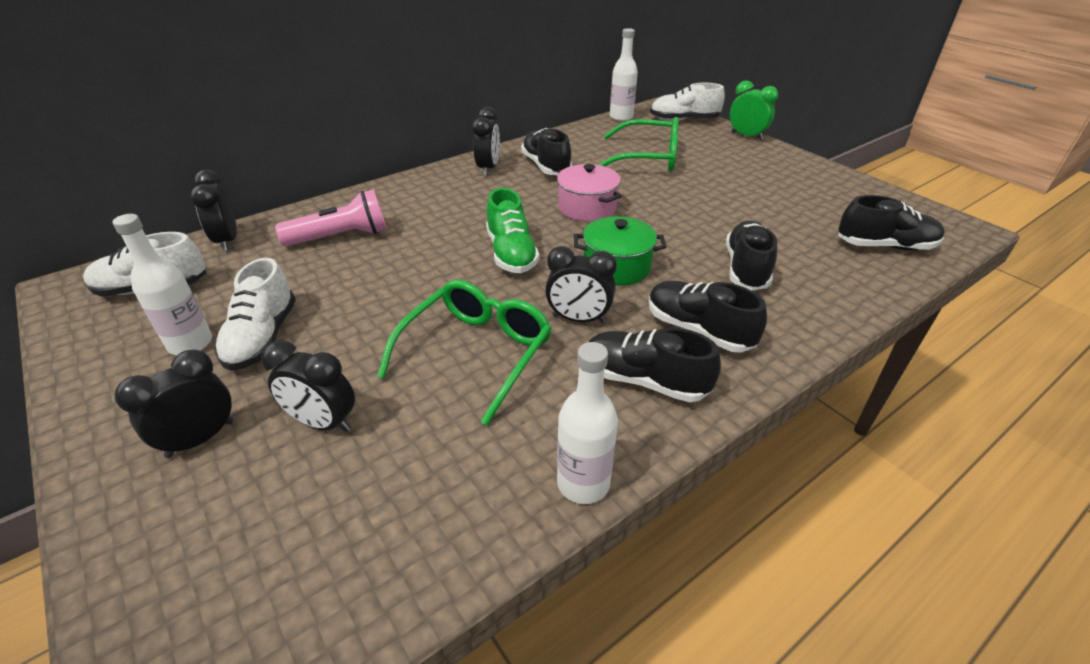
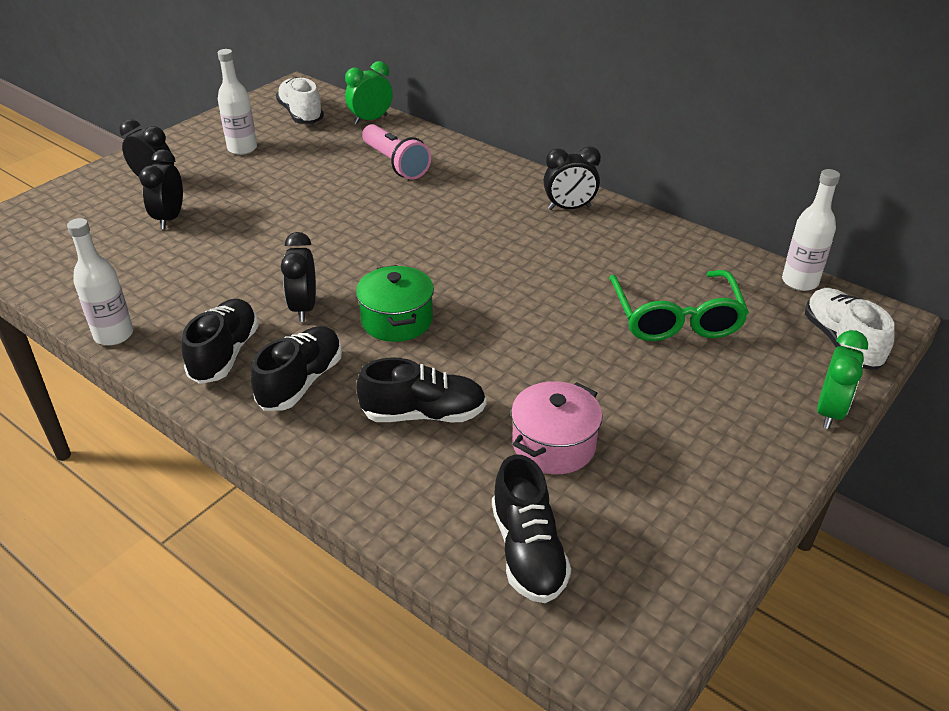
camera: 75 degrees right, 0 degrees up
(227, 241) = (370, 119): black clock -> green clock
(262, 337) = (253, 171): white shoe -> none
(477, 352) = (249, 263): green glasses -> none
(511, 253) = (399, 254): green shoe -> none
(546, 166) = (599, 244): black shoe -> none
(587, 208) = (512, 286): pink pot -> pink pot (554, 445)

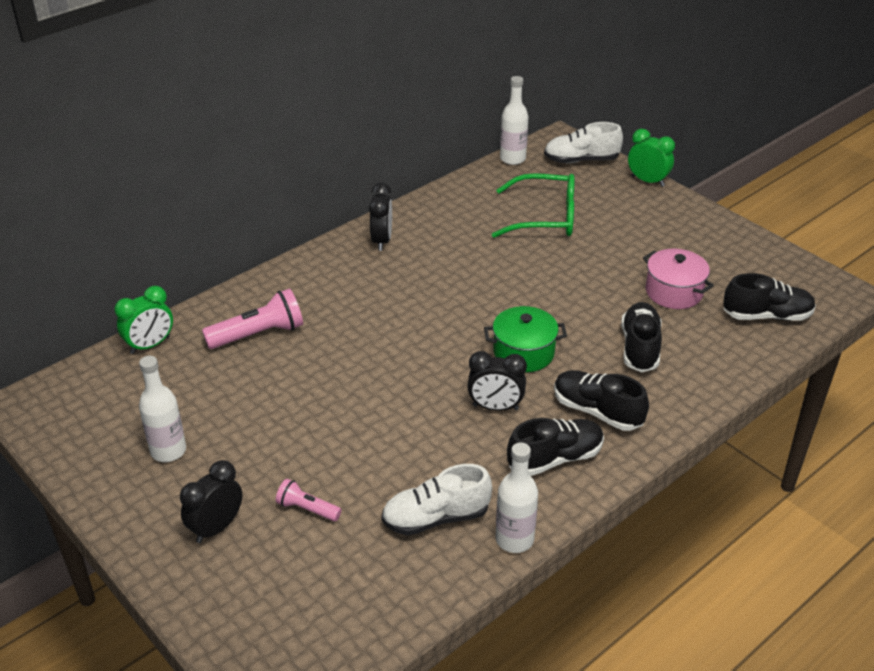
camera: 80 degrees left, 0 degrees up
(169, 218) = (307, 509): black clock -> pink flashlight
(225, 354) = (555, 458): black shoe -> black shoe turned 135 degrees clockwise
(301, 114) = (105, 400): white shoe -> white shoe (436, 518)
(370, 119) = (150, 345): green clock -> green clock turned 105 degrees counterclockwise

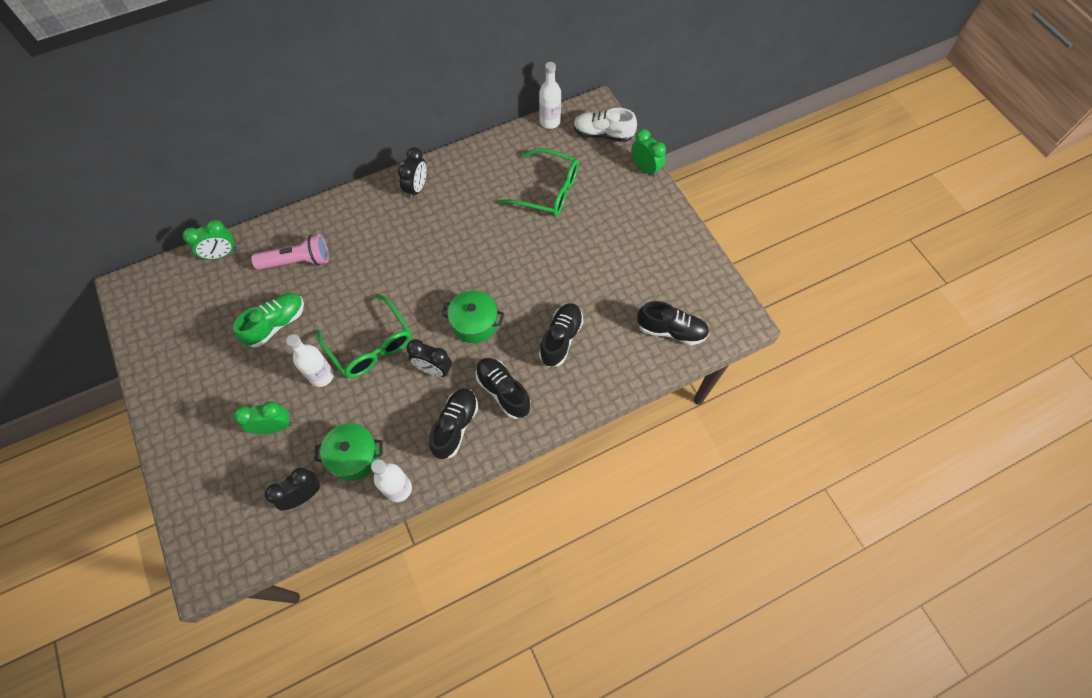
camera: 15 degrees right, 25 degrees up
(168, 451) = (203, 353): white bottle -> white bottle (321, 376)
(216, 527) = (212, 427): black clock -> black clock (303, 495)
(259, 401) = (276, 324): none -> green shoe
(307, 509) = (274, 427): pink flashlight -> green clock
(399, 399) = (371, 345): none -> green glasses
(436, 518) = (354, 456): white shoe -> green pot
(555, 458) = (455, 426): black shoe -> black shoe turned 60 degrees counterclockwise
(674, 292) = (611, 290): pink pot -> none

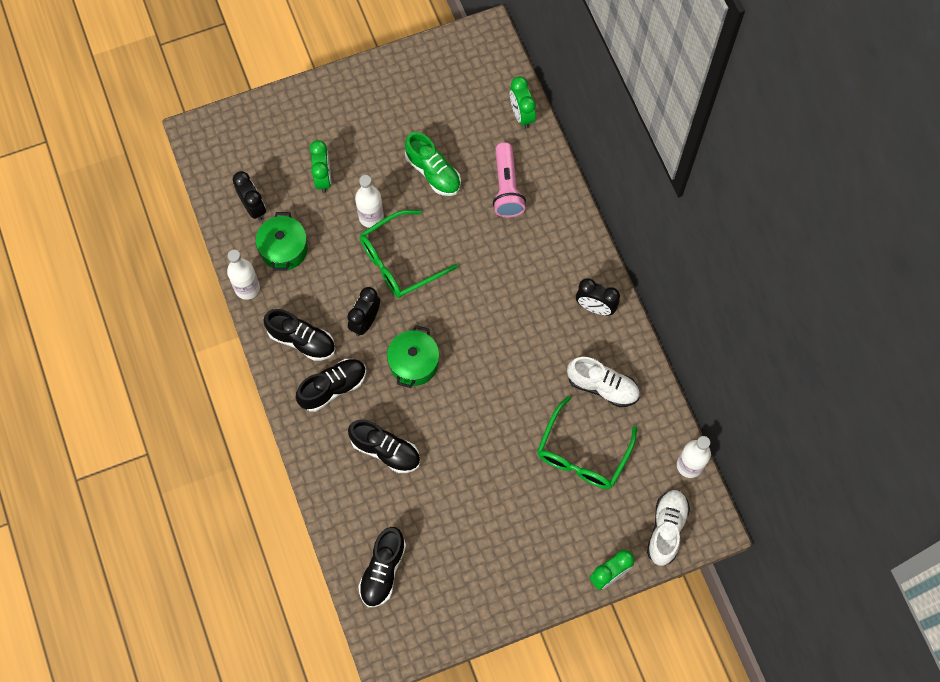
camera: 95 degrees right, 5 degrees up
(488, 180) = (602, 387): none -> white shoe

